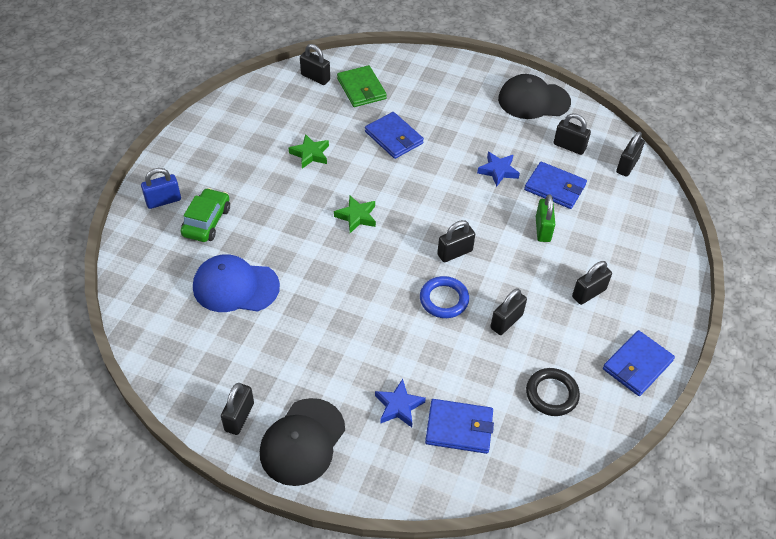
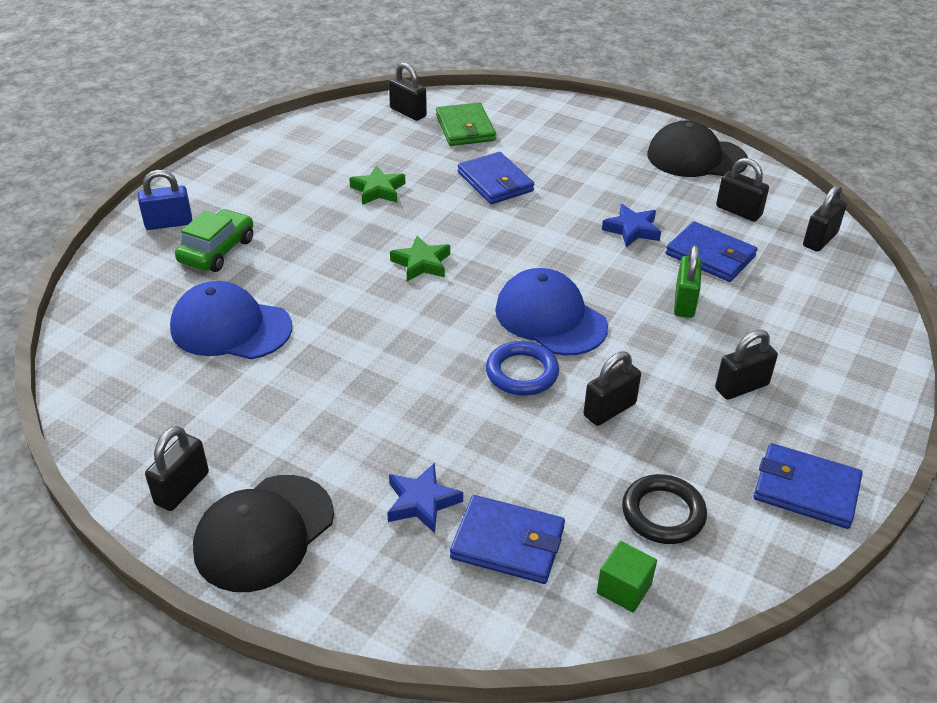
camera: 10 degrees right, 10 degrees down
(455, 253) = (550, 318): black padlock -> blue cap
(536, 450) = (624, 588): none -> green cube
(637, 365) = (805, 489): blue wallet -> blue wallet turned 60 degrees clockwise

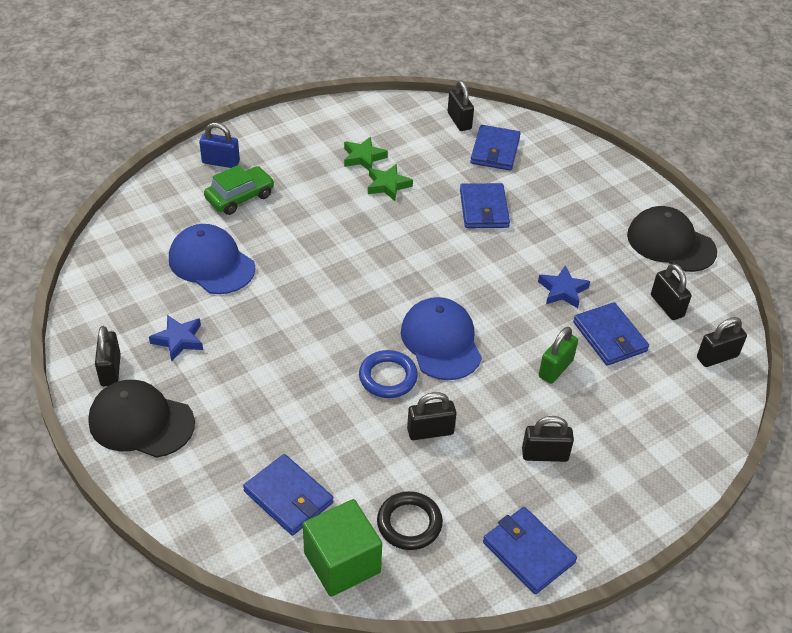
camera: 25 degrees right, 5 degrees up
(182, 488) = (110, 370): black padlock -> black padlock turned 60 degrees counterclockwise
(264, 532) = (141, 422): black cap -> black cap turned 45 degrees clockwise
(421, 502) = (252, 444): blue star -> blue star (178, 340)
(422, 263) = (377, 260): green star -> green star (363, 157)
(465, 128) = (495, 151): green wallet -> blue wallet
(624, 588) = (342, 562): green cube -> green cube, size x1.84

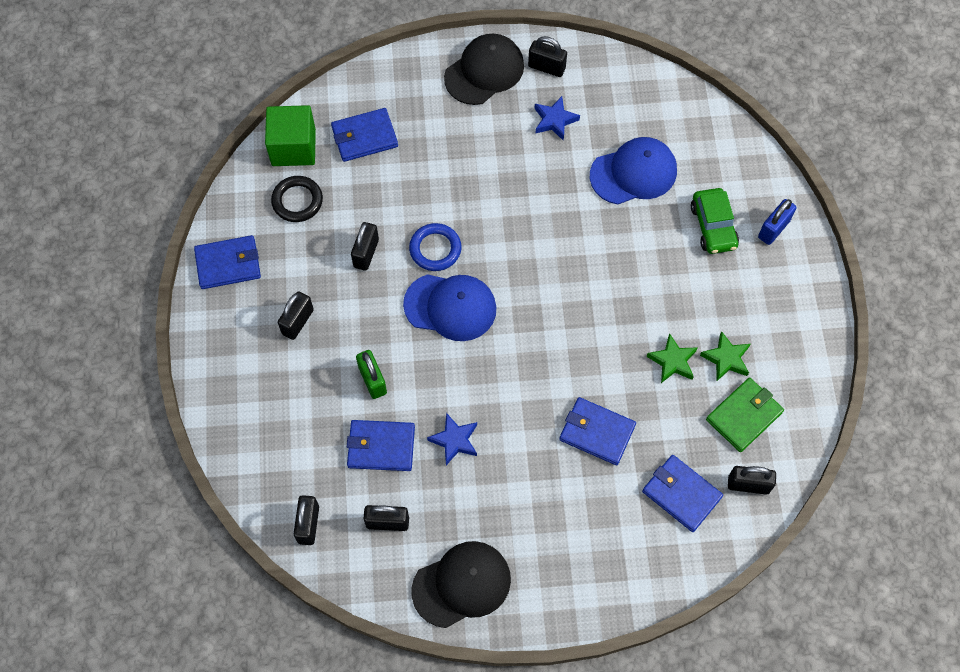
camera: 120 degrees right, 20 degrees up
(405, 136) = (744, 416): none -> green wallet

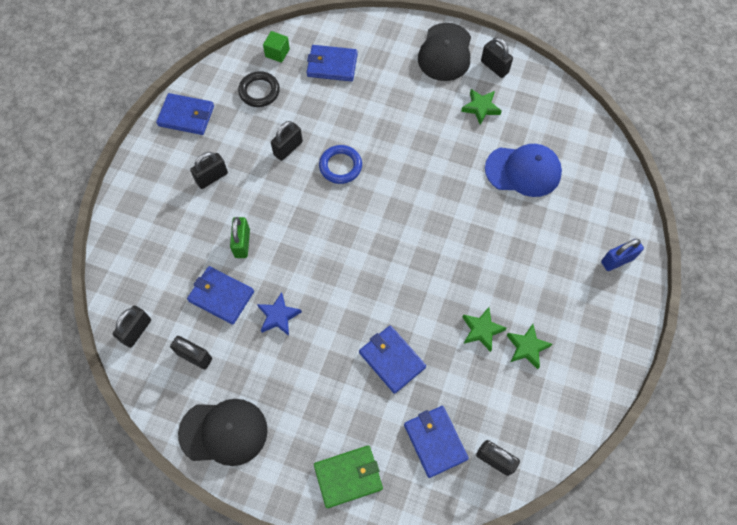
camera: 25 degrees right, 0 degrees up
(293, 147) = (277, 53): green cube -> green cube, size x0.54
(450, 307) = (329, 213): blue cap -> none
(484, 71) = (445, 52): black cap -> black cap turned 120 degrees clockwise
(554, 120) = (481, 108): blue star -> green star
(713, 226) = (568, 237): green car -> none
(744, 416) = (519, 401): green wallet -> green wallet (348, 477)

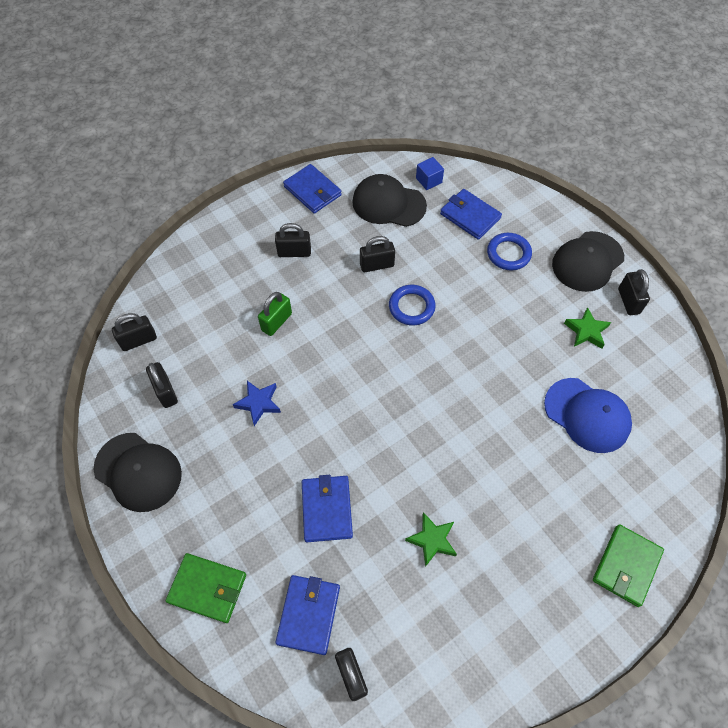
camera: 35 degrees right, 5 degrees down
(221, 296) = (225, 355): blue wallet -> none
(259, 91) = (388, 204): black ring -> black cap
(277, 53) = (429, 180): green cube -> blue cube
(383, 79) = (508, 254): none -> blue ring
(527, 347) = (465, 588): green star -> none
(617, 260) = (626, 566): blue padlock -> green wallet

